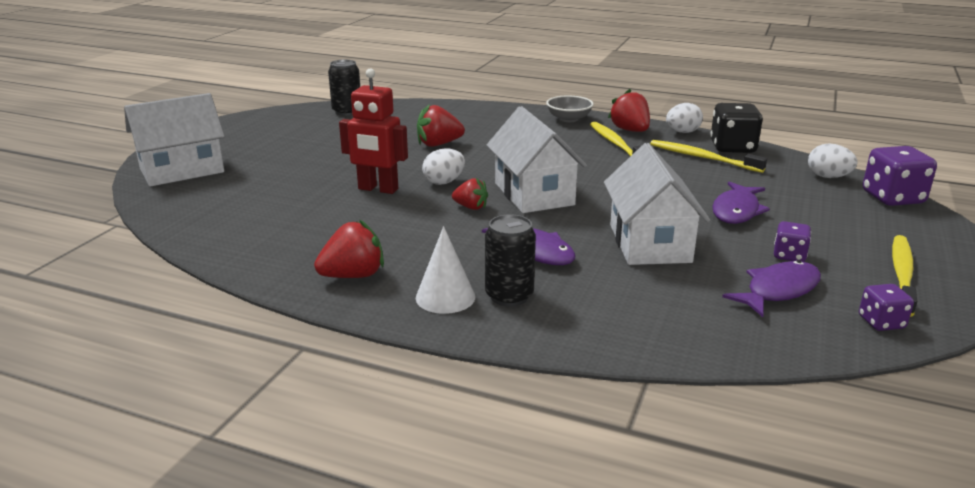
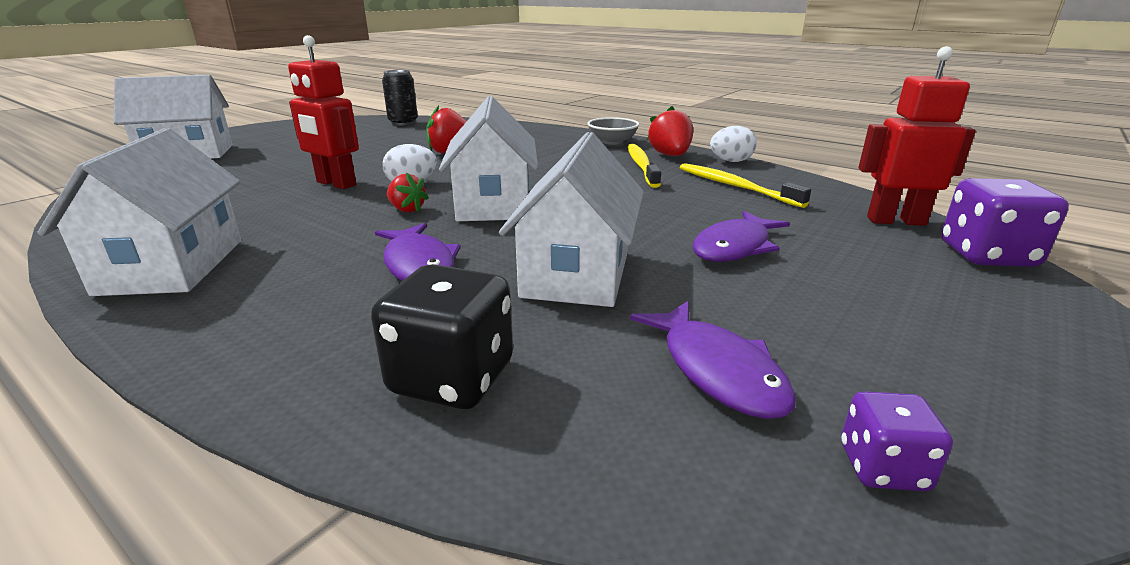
camera: 15 degrees right, 0 degrees up
(353, 275) = (172, 266): red strawberry -> white house
(445, 297) = (233, 307): white cone -> none
(509, 296) = (311, 318): black can -> none
(732, 147) = (782, 180): black dice -> black dice (452, 378)
(778, 290) = (717, 370): purple fish -> purple fish turned 90 degrees clockwise
(789, 255) = (773, 316): purple dice -> none
(828, 177) = (895, 221): white egg -> red robot
(902, 274) = (963, 375): yellow toothbrush -> none

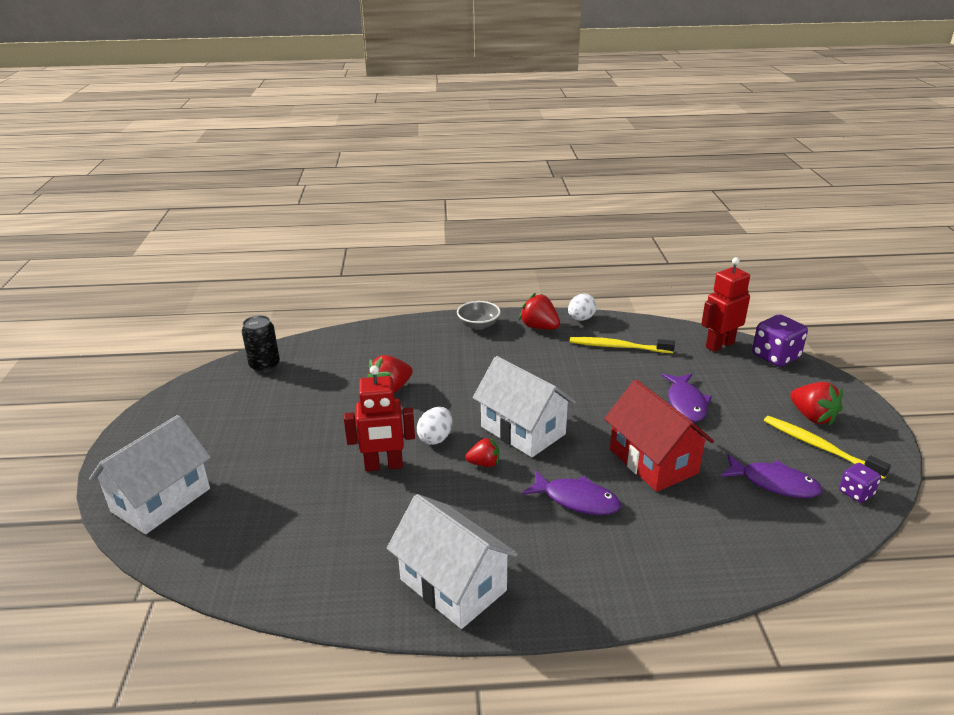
camera: 40 degrees left, 5 degrees up
(452, 378) = (705, 547): black dice -> none
(577, 273) = (653, 461): white house -> red house
(641, 166) = (540, 347): yellow toothbrush -> yellow toothbrush (818, 446)
(952, 333) = (812, 417): none -> red strawberry

